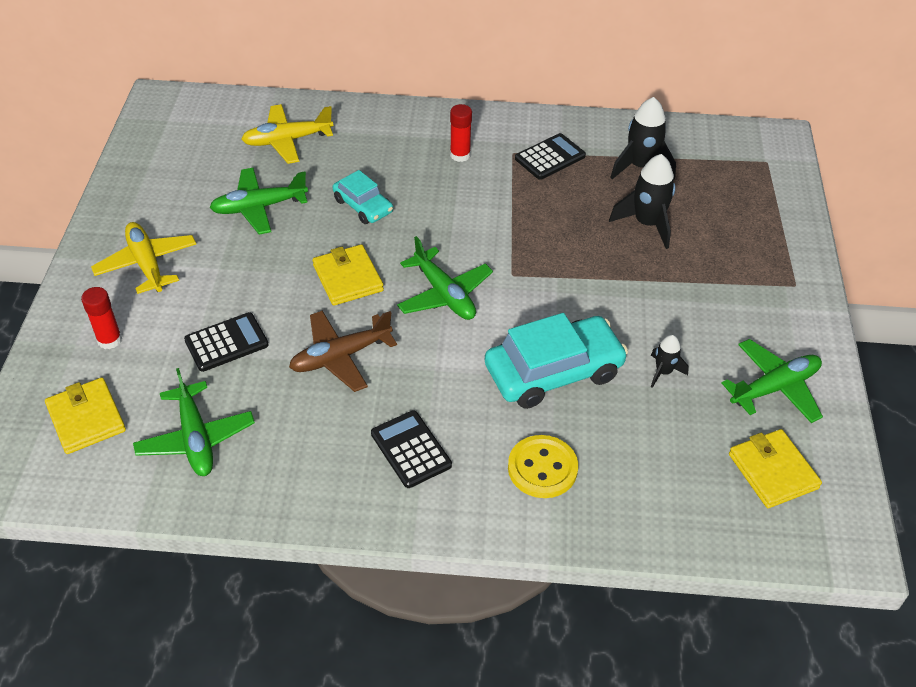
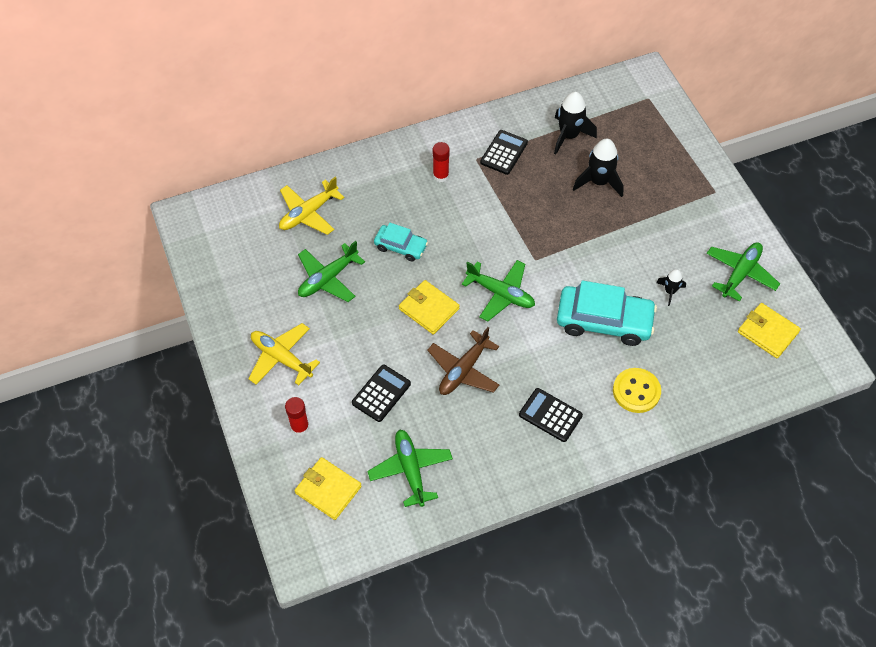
camera: 25 degrees left, 10 degrees up
(196, 438) = (410, 470): green plane -> green plane turned 150 degrees counterclockwise
(553, 372) = (604, 321): turquoise car -> turquoise car turned 60 degrees clockwise

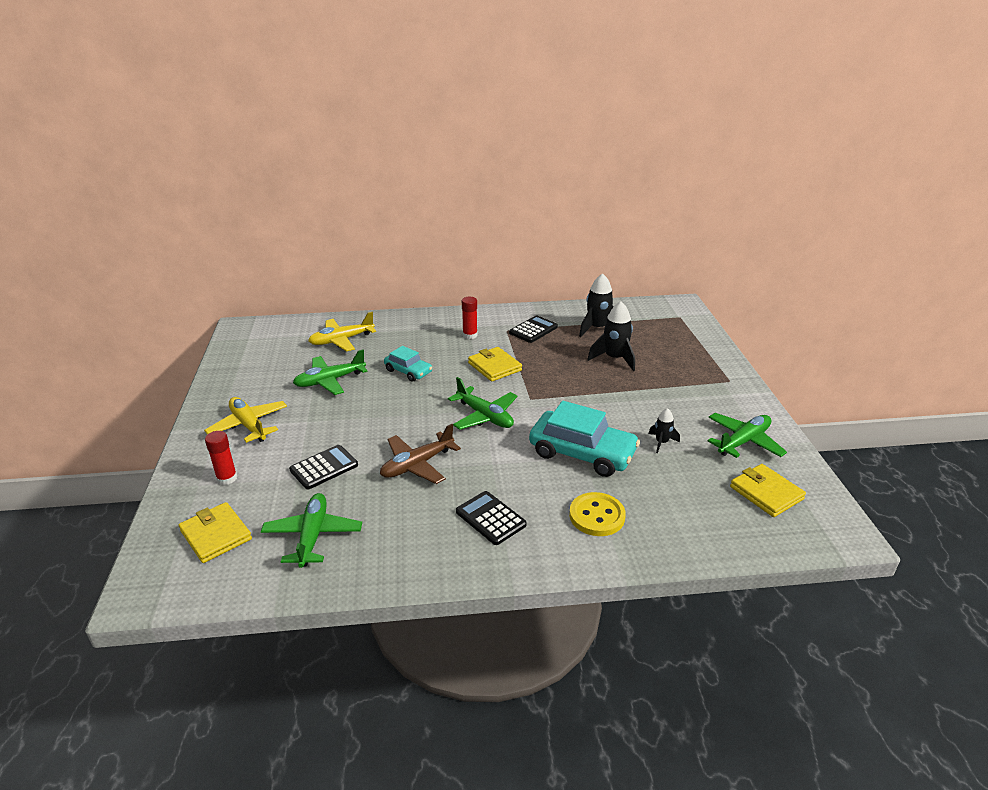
camera: 15 degrees right, 25 degrees down
(428, 309) = (409, 415): yellow wallet -> yellow wallet (494, 367)

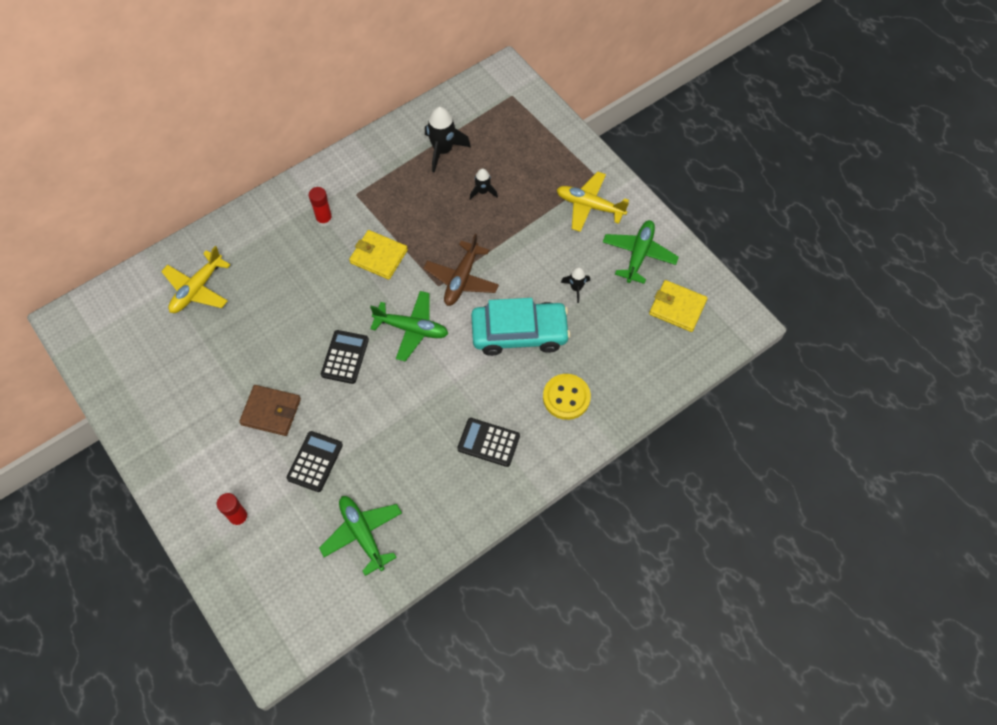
camera: 30 degrees left, 30 degrees up
(216, 535) = (283, 576): yellow wallet -> none
(249, 425) = (204, 449): yellow plane -> yellow plane (589, 206)
(322, 423) = (271, 411): none -> brown wallet
(330, 381) = (233, 353): green plane -> none
(408, 371) = (300, 303): turquoise car -> none
(417, 465) = (392, 417): brown plane -> brown plane (461, 279)
(533, 330) = (382, 181): black calculator -> black calculator (345, 357)
(614, 358) = (483, 191): black rocket -> black rocket, size x0.56

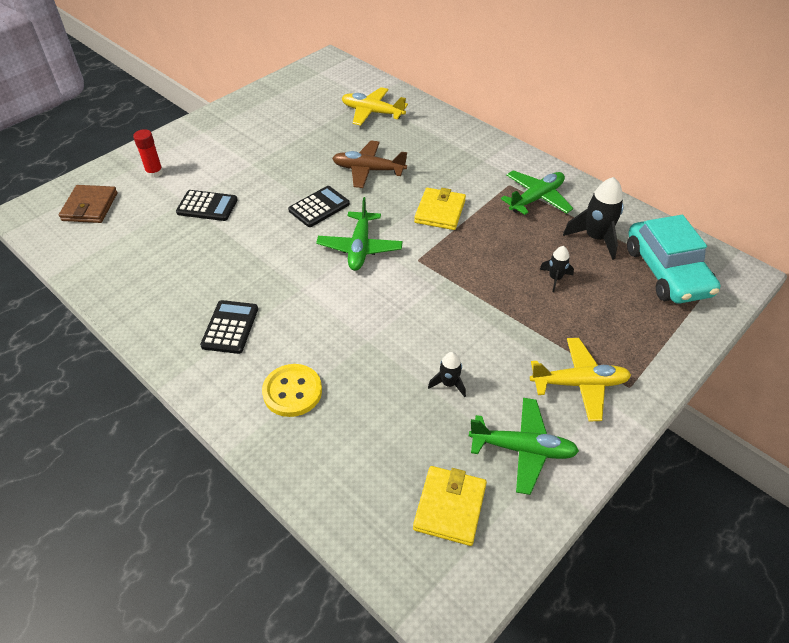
camera: 80 degrees right, 15 degrees down
(271, 411) = (256, 172): brown wallet -> brown wallet (90, 207)
(324, 219) = (470, 169): red glue stick -> none
(345, 357) = (319, 207): black calculator -> black calculator turned 45 degrees counterclockwise
(362, 534) = (131, 248): green plane -> green plane (536, 198)
(461, 279) = (431, 277): brown plane -> brown plane (368, 170)
(519, 333) = (372, 336): turquoise car -> turquoise car (667, 271)
(589, 206) = (579, 384): yellow plane -> yellow plane turned 75 degrees clockwise

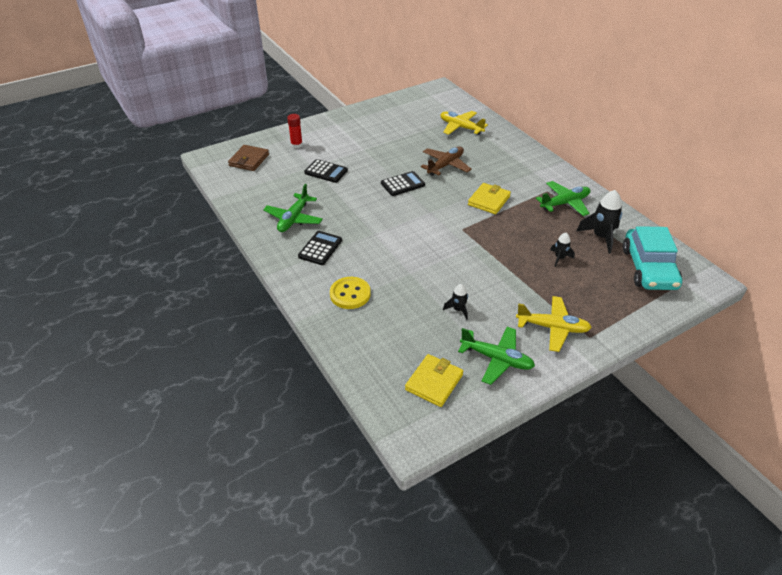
camera: 15 degrees right, 5 degrees down
(360, 248) = (423, 214): green plane -> green plane (294, 219)
(368, 170) = (445, 165): brown plane -> brown plane turned 105 degrees clockwise

